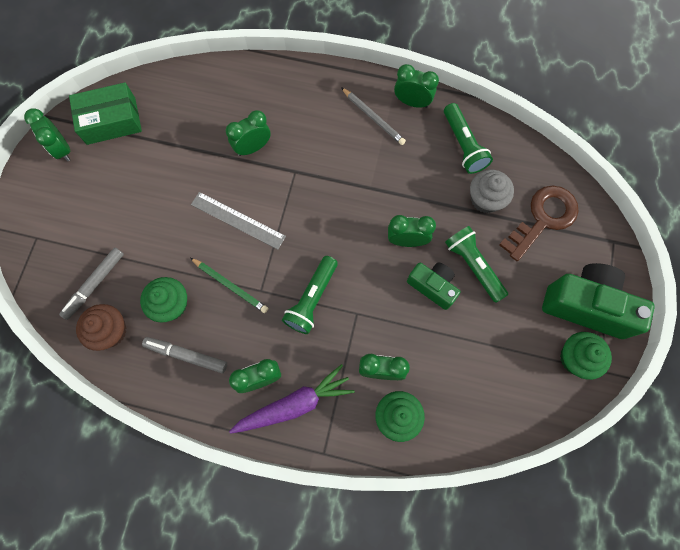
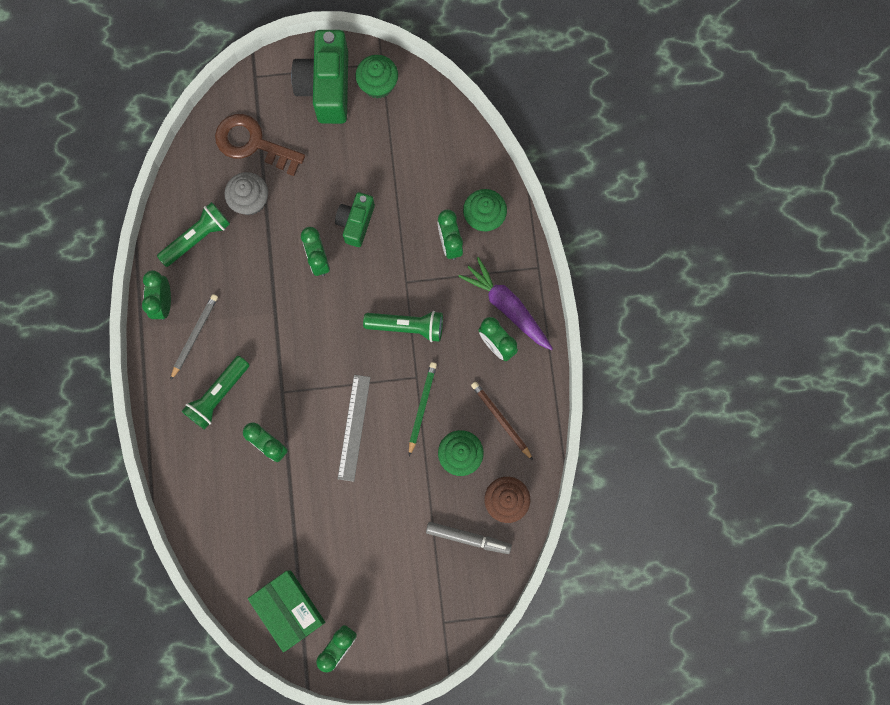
camera: 110 degrees left, 5 degrees up
(186, 355) = (501, 420): grey marker -> brown pencil
(473, 266) = (323, 193): green flashlight -> green flashlight (218, 395)

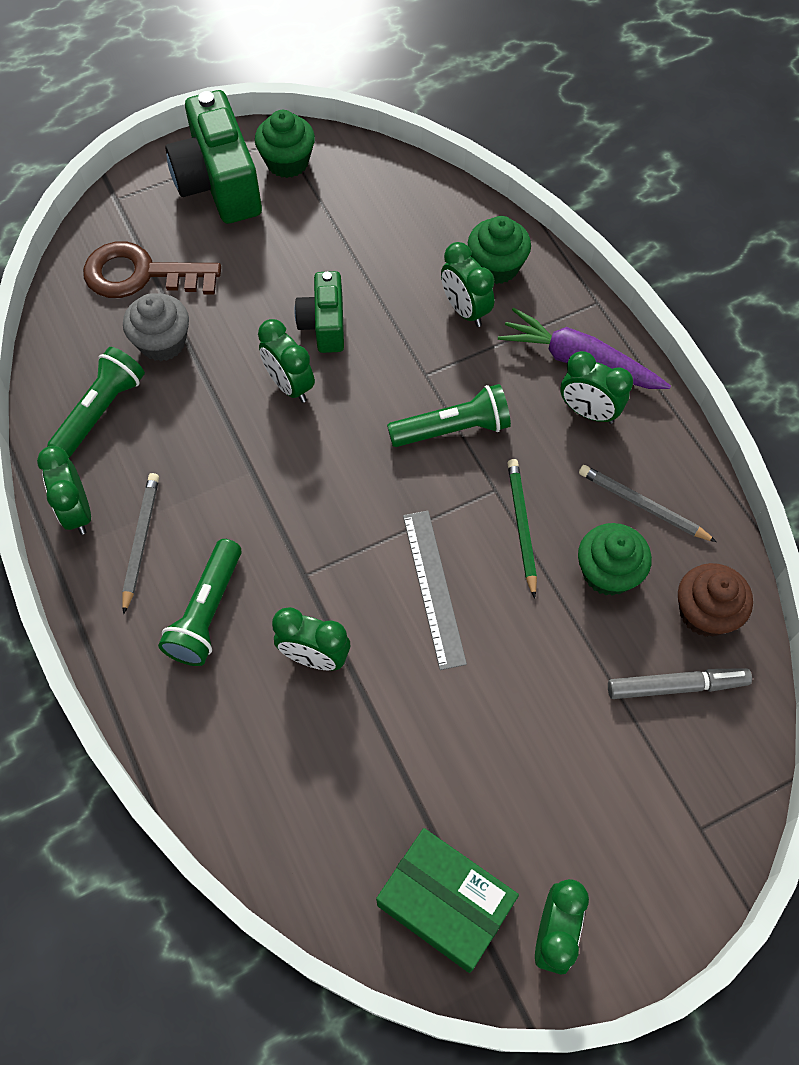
camera: 20 degrees left, 15 degrees down
(501, 420) = (642, 505): brown pencil -> grey pencil

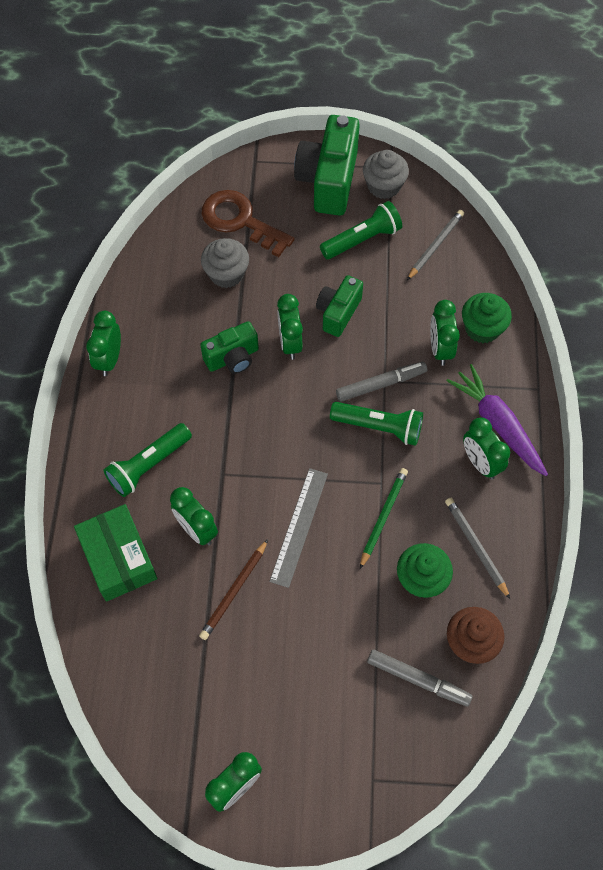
camera: 30 degrees right, 0 degrees up
(101, 411) = (161, 301): green flashlight -> green flashlight (362, 240)
(141, 541) = (136, 398): grey pencil -> grey pencil (435, 246)
(231, 435) = (232, 358): none -> green camera
(287, 162) = (383, 186): green cupcake -> grey cupcake
(405, 704) = (234, 591): none -> brown pencil
(424, 380) = (381, 384): none -> grey marker
(445, 903) = (181, 728): green box -> green box (118, 558)

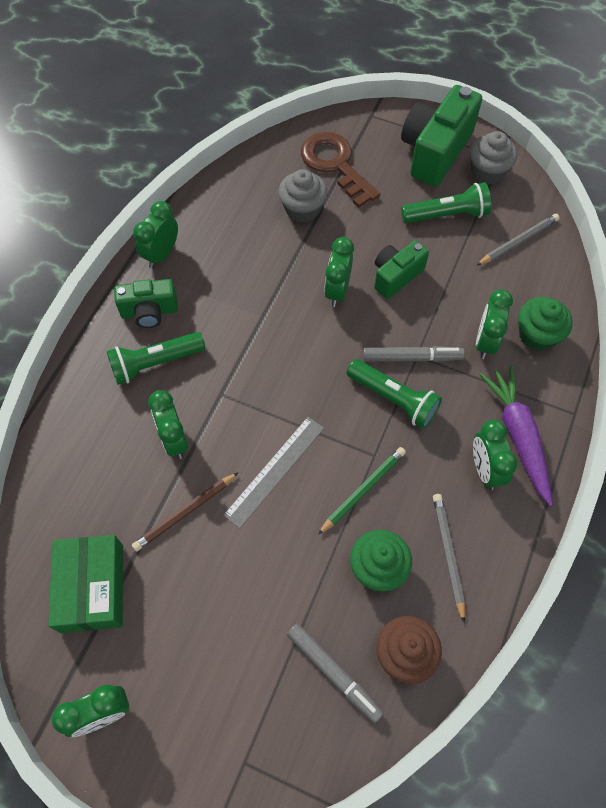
camera: 20 degrees right, 0 degrees up
(118, 558) = (90, 441): green box -> green box (92, 588)
(232, 358) = (276, 288): green camera -> green camera (149, 312)

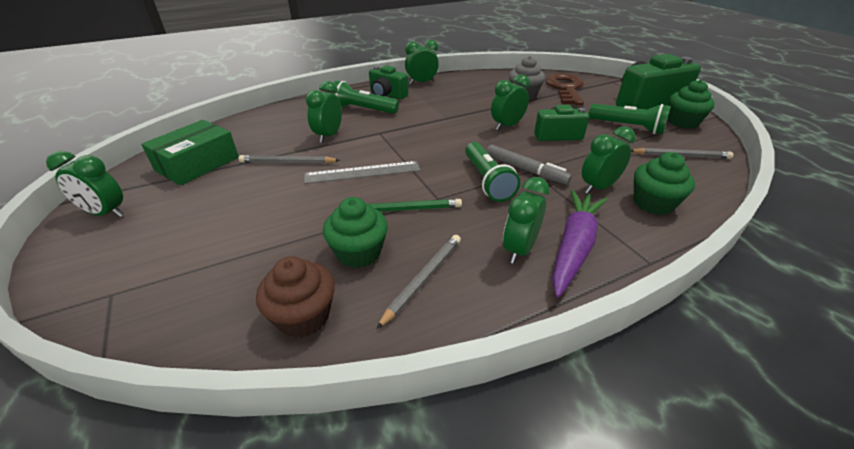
camera: 40 degrees right, 25 degrees down
(185, 513) = (288, 162): brown pencil -> grey pencil
(334, 673) = (240, 289): grey marker -> none
(487, 171) = (682, 122): grey cupcake -> green cupcake

